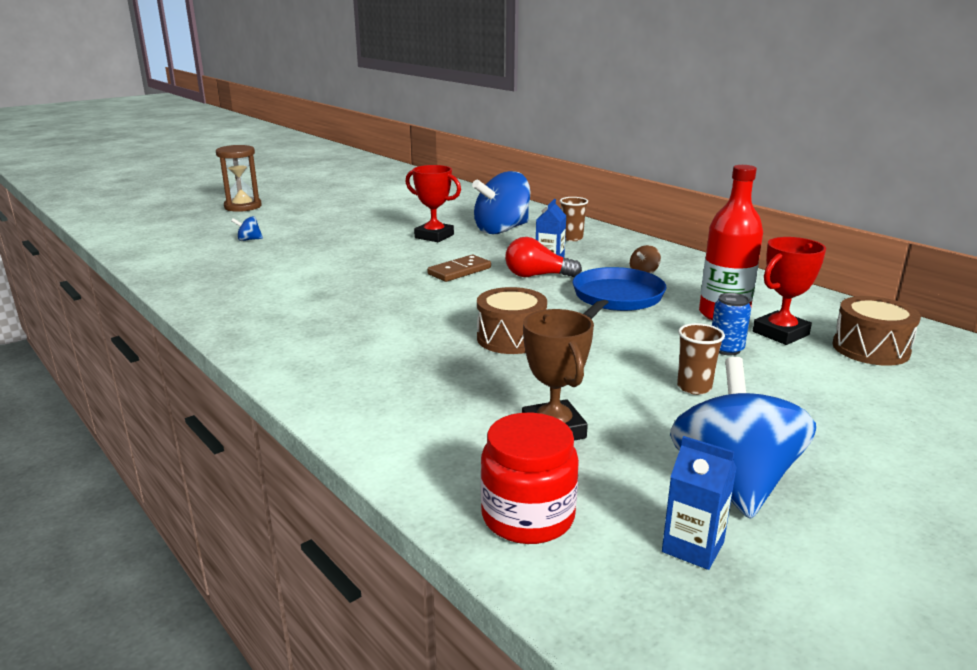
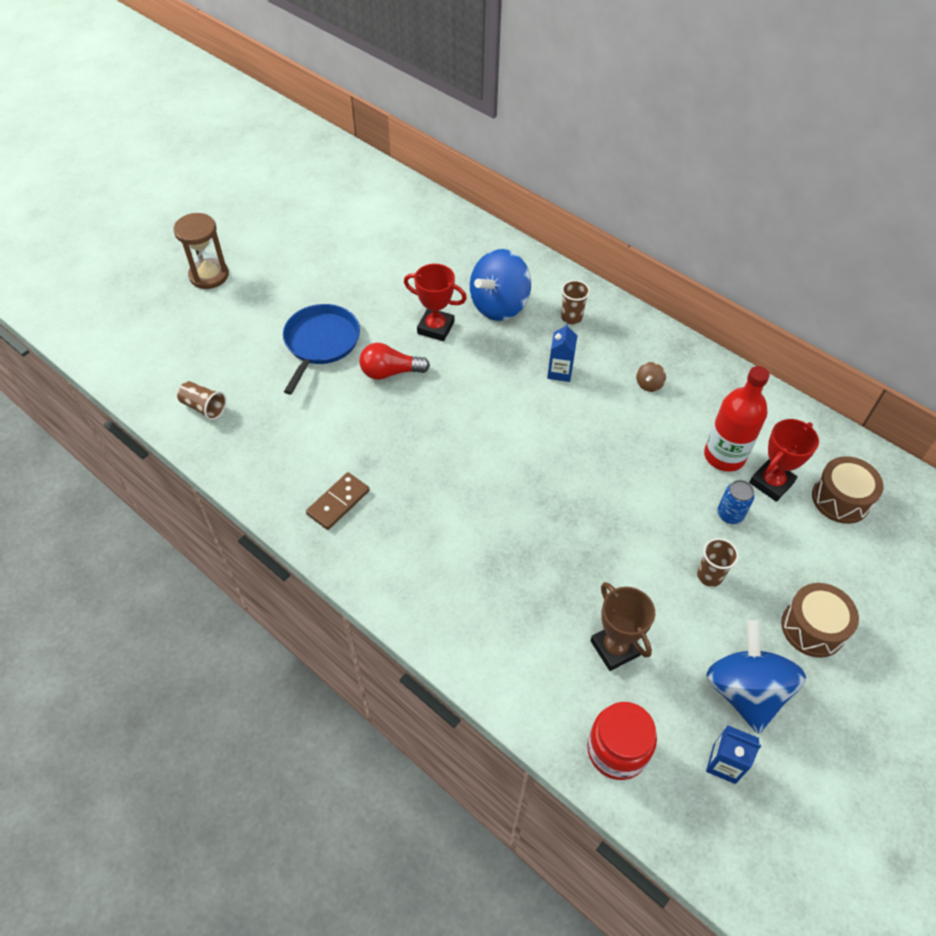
camera: 10 degrees left, 30 degrees up
(183, 259) = (204, 407): none -> brown cup
(249, 240) = (251, 356): blue spinning top -> none
(459, 271) = (480, 401): brown domino -> brown domino (338, 502)
(511, 338) = (555, 519): brown drum -> brown drum (813, 628)
(537, 276) = (554, 402): red light bulb -> red light bulb (390, 372)
(616, 298) = (631, 437): blue pan -> blue pan (320, 343)

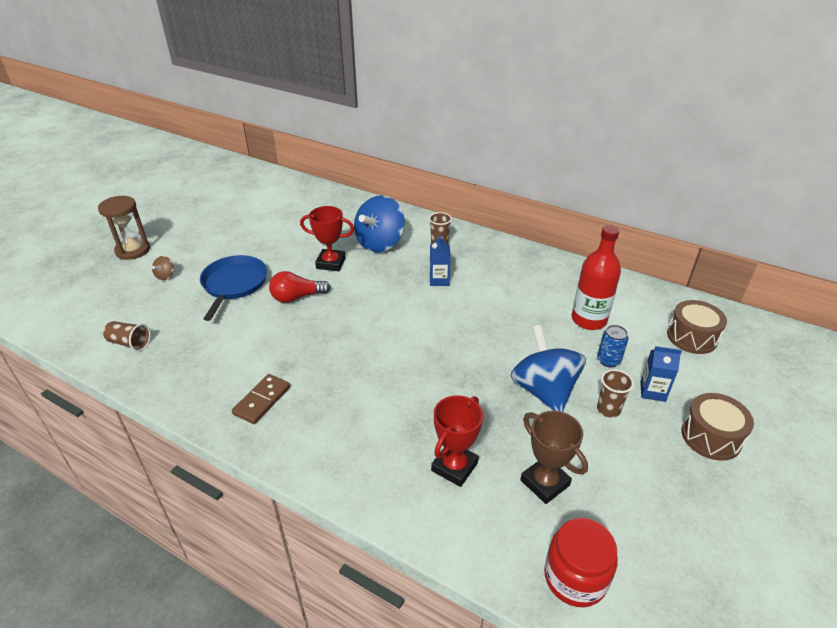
camera: 10 degrees left, 15 degrees down
(649, 384) = (513, 280): brown spinning top -> brown spinning top (165, 276)
(724, 764) = (680, 571): blue carton -> blue carton (652, 391)
(745, 691) = (674, 500): blue spinning top -> blue spinning top (544, 390)
(771, 482) = (633, 333): red trophy -> red trophy (454, 467)

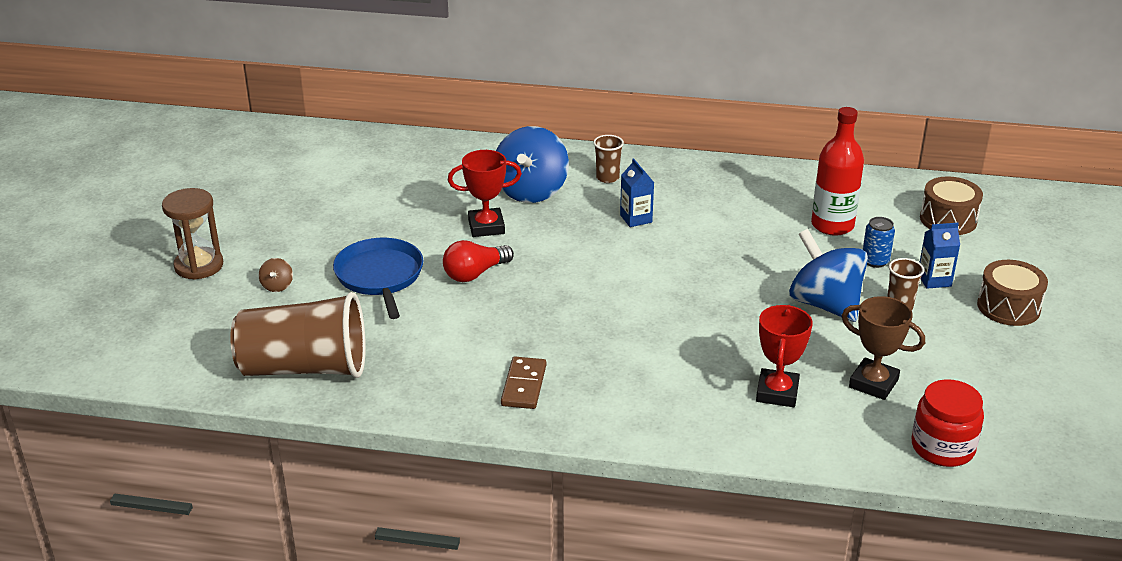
camera: 20 degrees left, 5 degrees down
(129, 343) = (305, 368): brown cup -> brown cup, size x2.33

